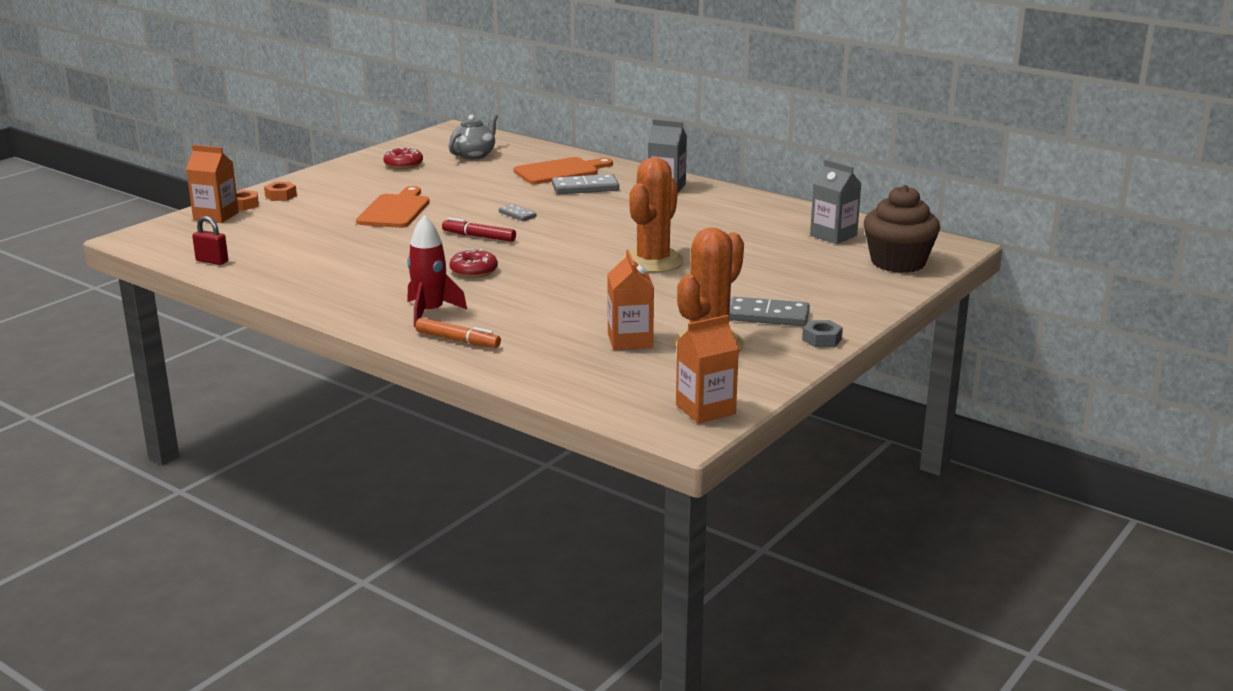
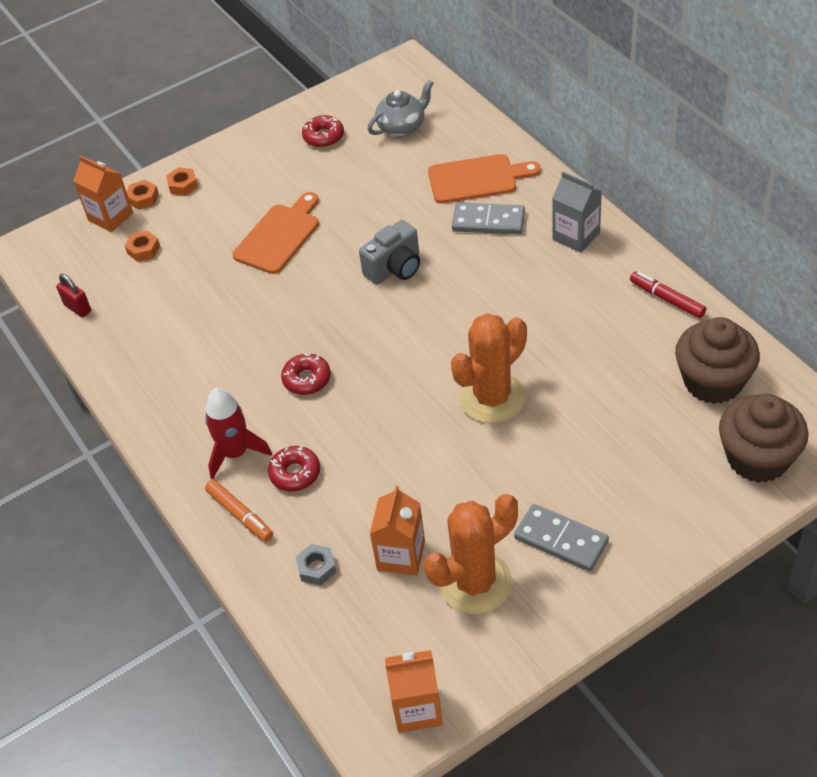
camera: 25 degrees right, 25 degrees up
(262, 228) = (143, 250): none -> orange nut
(479, 237) = (339, 308): red marker -> red marker (667, 299)
(497, 315) = (295, 473): none -> red donut
(517, 215) = (395, 268): grey domino -> grey camera
(822, 339) = (595, 603): grey nut -> grey nut (316, 568)
(833, 235) = (713, 381): grey carton -> brown cupcake

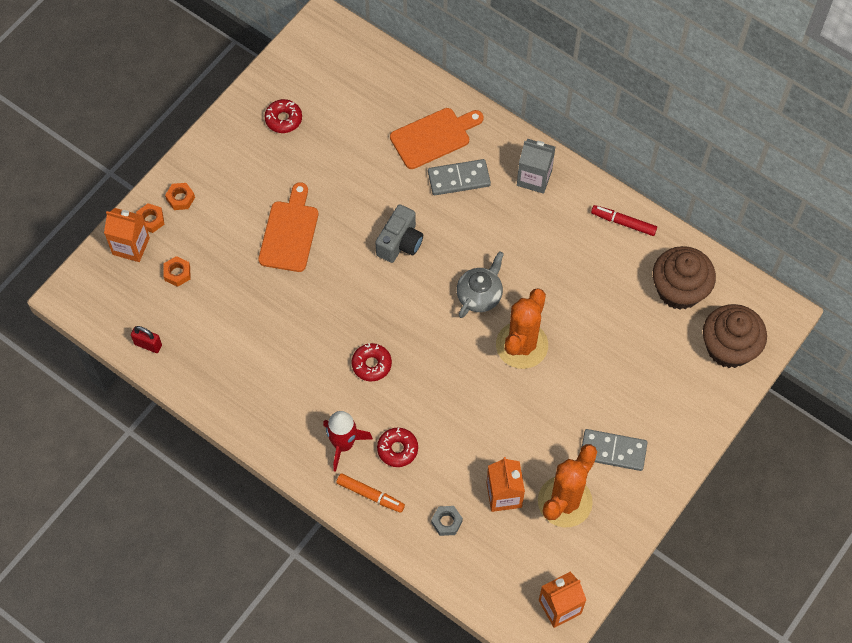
camera: 25 degrees left, 15 degrees up
(402, 127) = (348, 94): grey teapot -> grey teapot (479, 295)

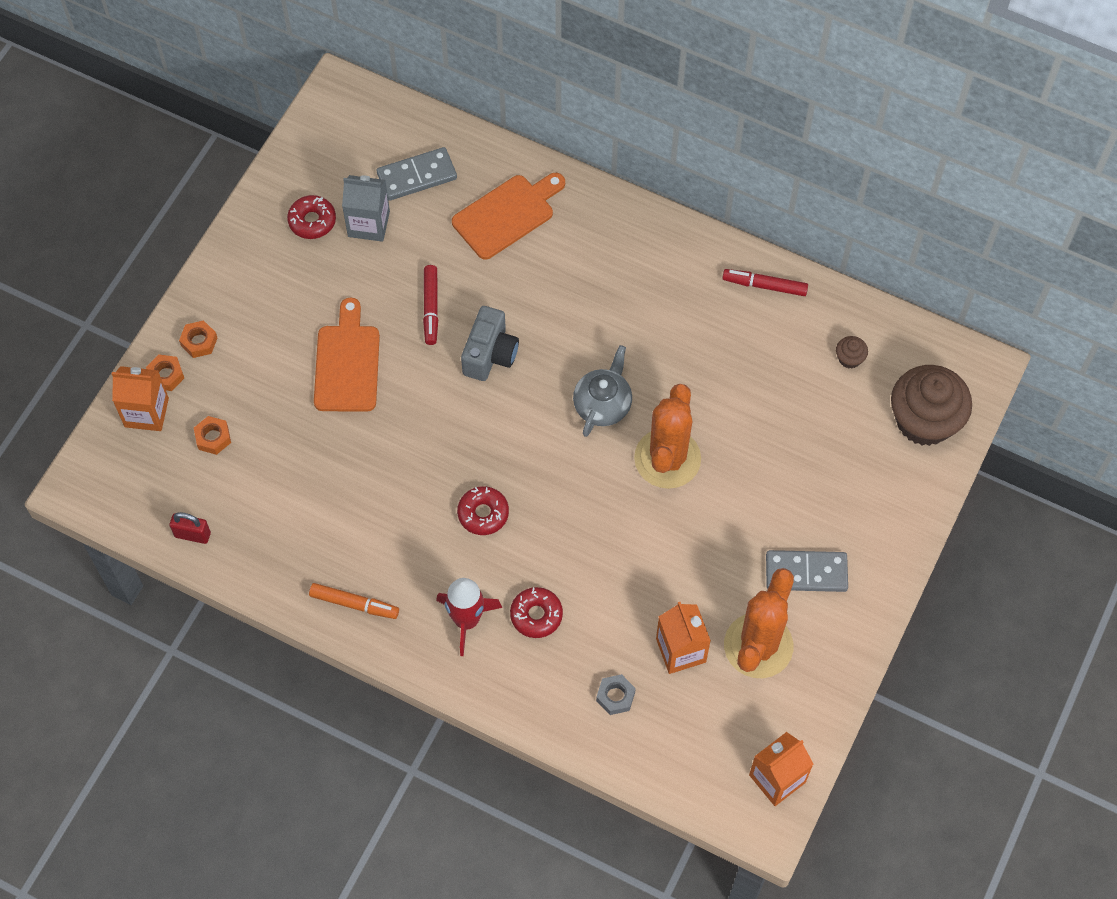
camera: 10 degrees left, 0 degrees up
(361, 200) = (431, 308): none -> red marker
(370, 495) = (513, 678): orange marker -> orange marker (354, 604)
(459, 179) = (549, 262): grey domino -> grey domino (417, 176)
(534, 178) = (643, 246): grey carton -> grey carton (368, 224)
(679, 290) = (849, 358): brown cupcake -> brown cupcake, size x0.41

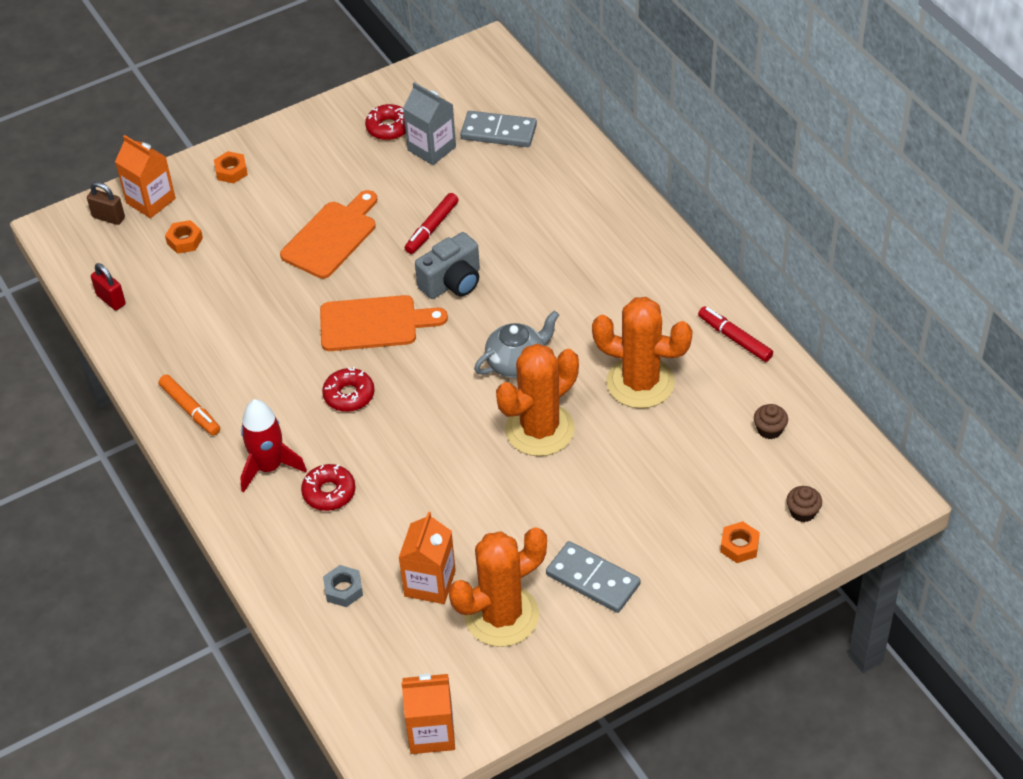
camera: 35 degrees right, 15 degrees down
(120, 451) = (108, 217): none -> brown padlock
(166, 375) = (187, 182): orange nut -> orange nut (739, 546)
(507, 215) = (550, 190): orange cutting board -> orange cutting board (374, 324)
(717, 369) = (640, 383): none -> orange cactus
(924, 420) = (802, 512): brown cupcake -> brown cupcake, size x0.41

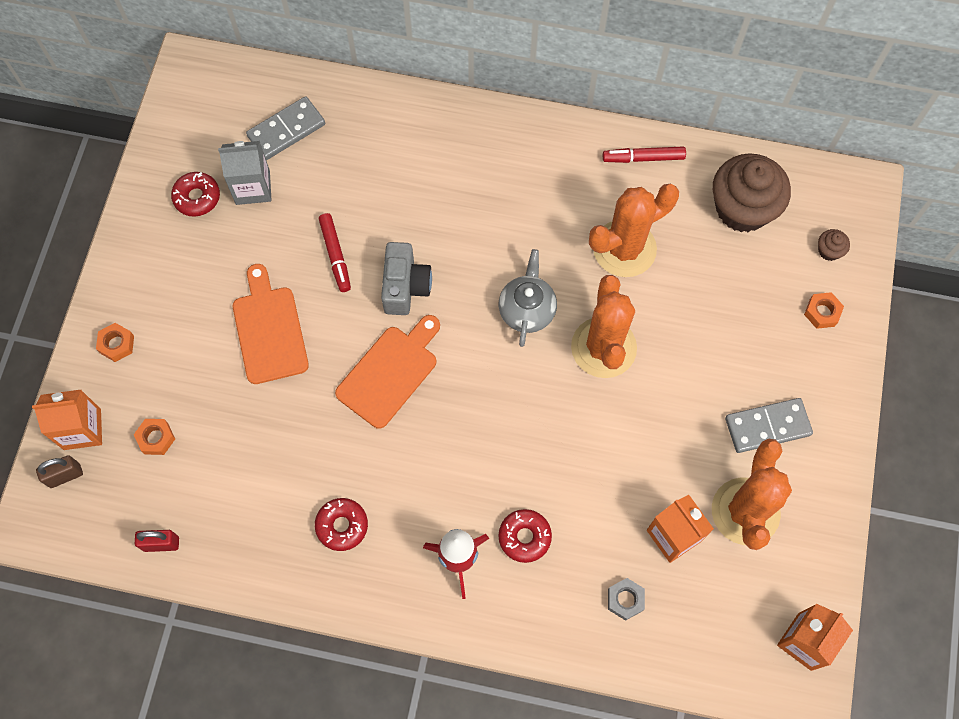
camera: 50 degrees left, 20 degrees up
(190, 410) = (343, 573): orange marker -> none
(349, 395) = (443, 447): red donut -> red donut (342, 526)
(769, 430) = (742, 208): brown cupcake -> brown cupcake, size x2.45

